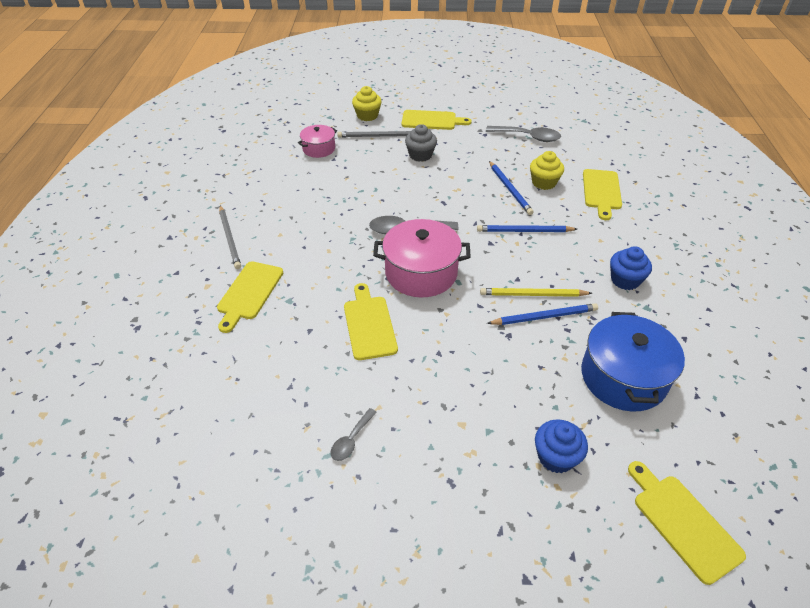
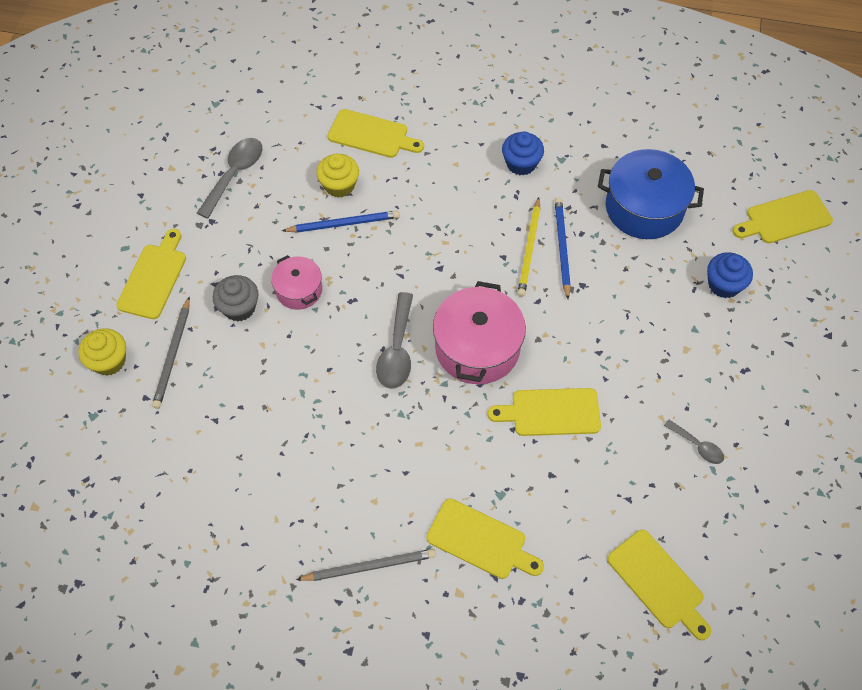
camera: 80 degrees left, 15 degrees up
(208, 414) = (658, 582): none -> yellow cutting board
(319, 149) = (182, 438): pink pot -> pink pot (299, 290)
(524, 231) = (426, 230): blue pencil -> none

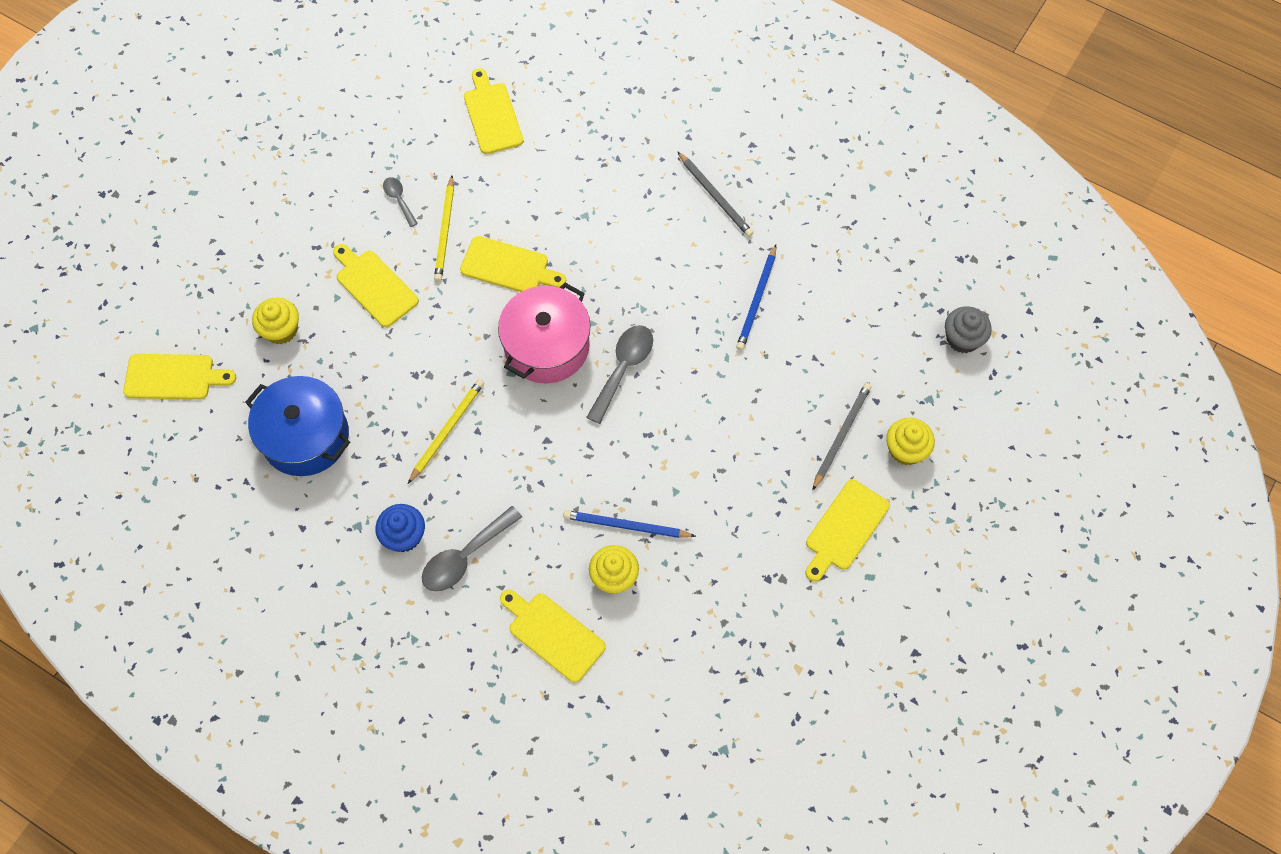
camera: 160 degrees left, 5 degrees up
(234, 175) = (727, 632): grey spoon -> grey spoon (465, 556)
(239, 307) = (763, 464): grey cupcake -> grey cupcake (962, 339)
(299, 290) = (698, 463): pink pot -> none
(369, 566) = (715, 196): grey pencil -> grey pencil turned 135 degrees counterclockwise
(480, 541) = (617, 187): yellow cutting board -> yellow cutting board (374, 286)
(562, 247) = (414, 421): blue pencil -> blue pencil (757, 300)
(632, 428) = (445, 231): none -> yellow pencil
(724, 285) = (281, 330): blue cupcake -> yellow cupcake

